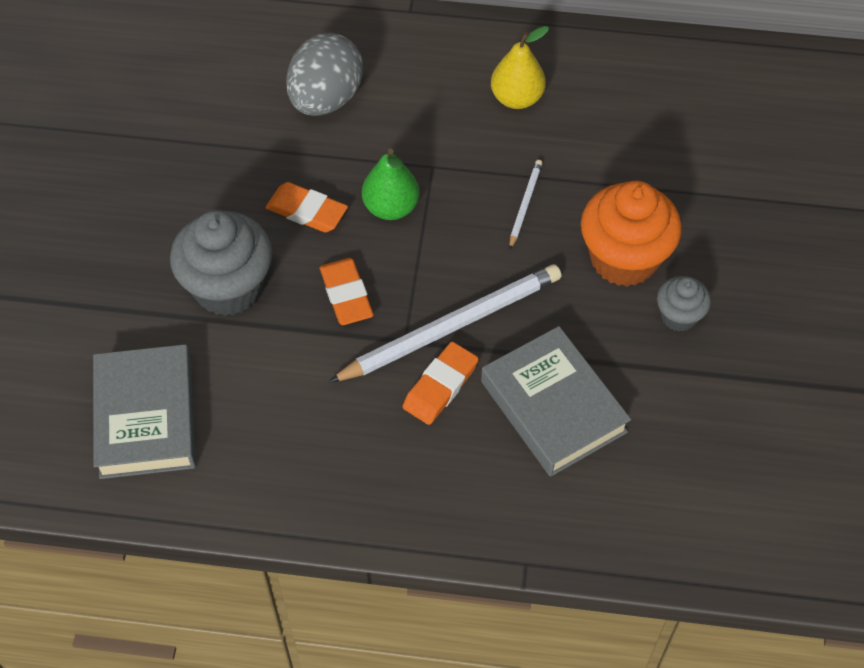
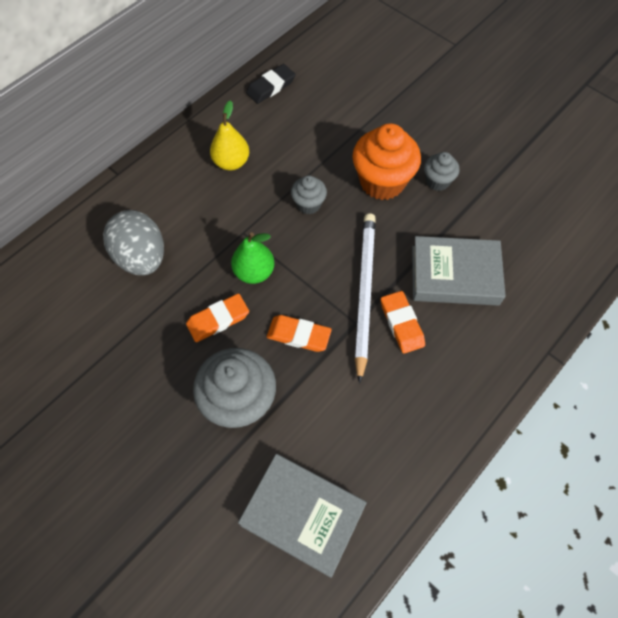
camera: 55 degrees left, 5 degrees up
(525, 204) = (308, 204): white pencil -> grey cupcake
(662, 67) = (271, 87): none -> black eraser

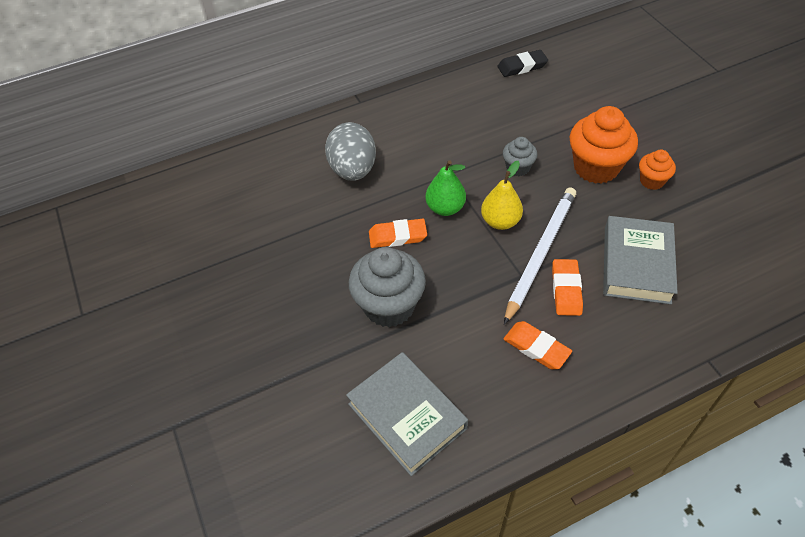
camera: 25 degrees right, 10 degrees down
(231, 162) = (461, 117): yellow pear -> yellow pear (500, 221)
(299, 335) = (464, 270): orange eraser -> orange eraser (536, 347)
(437, 181) = (652, 181): grey cupcake -> orange cupcake
(455, 275) = (636, 264): grey book -> grey book turned 75 degrees clockwise

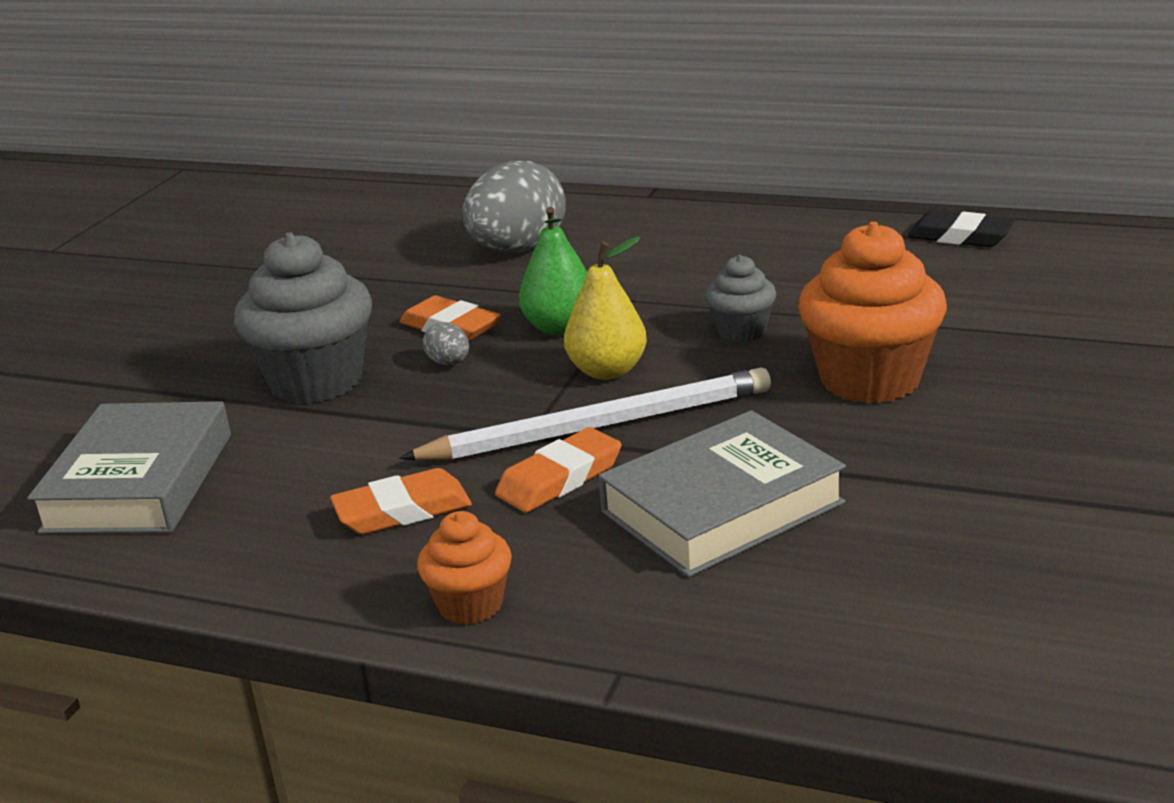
camera: 45 degrees right, 25 degrees down
(430, 257) = (449, 363): none -> grey egg
(536, 347) = (402, 510): orange eraser -> orange eraser turned 75 degrees clockwise
(652, 181) = (942, 433): orange cupcake -> orange cupcake (470, 605)

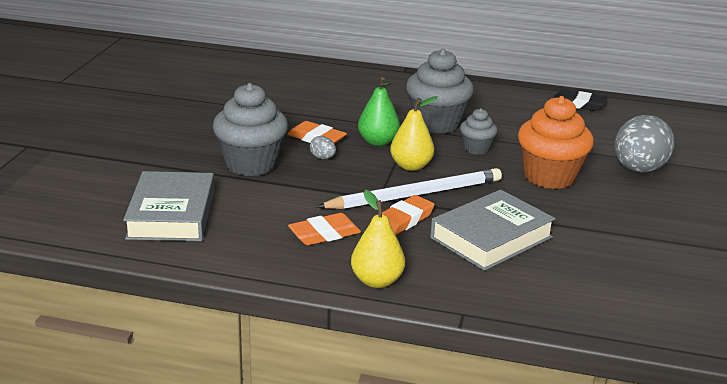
camera: 10 degrees left, 0 degrees up
(470, 605) = (377, 281): orange cupcake -> yellow pear
(517, 250) = (340, 97): grey egg -> grey egg (638, 170)
(680, 288) = (436, 123): none -> grey cupcake

